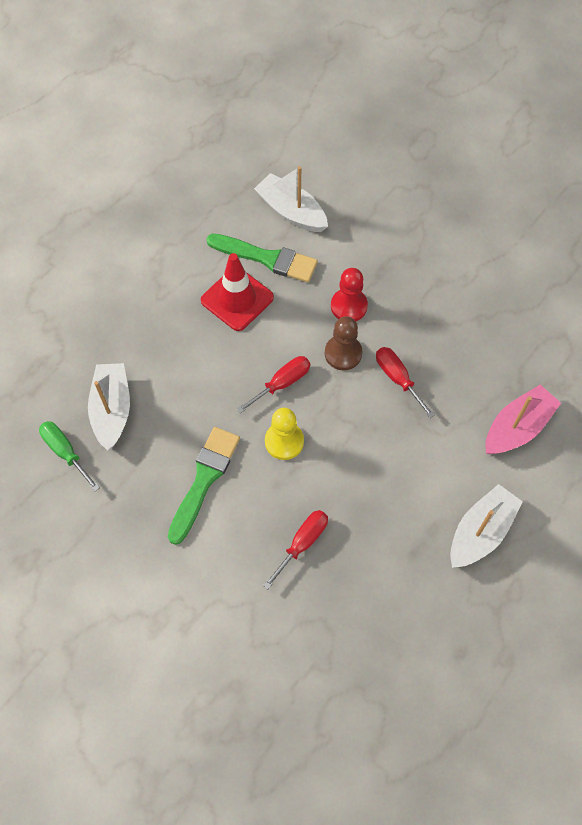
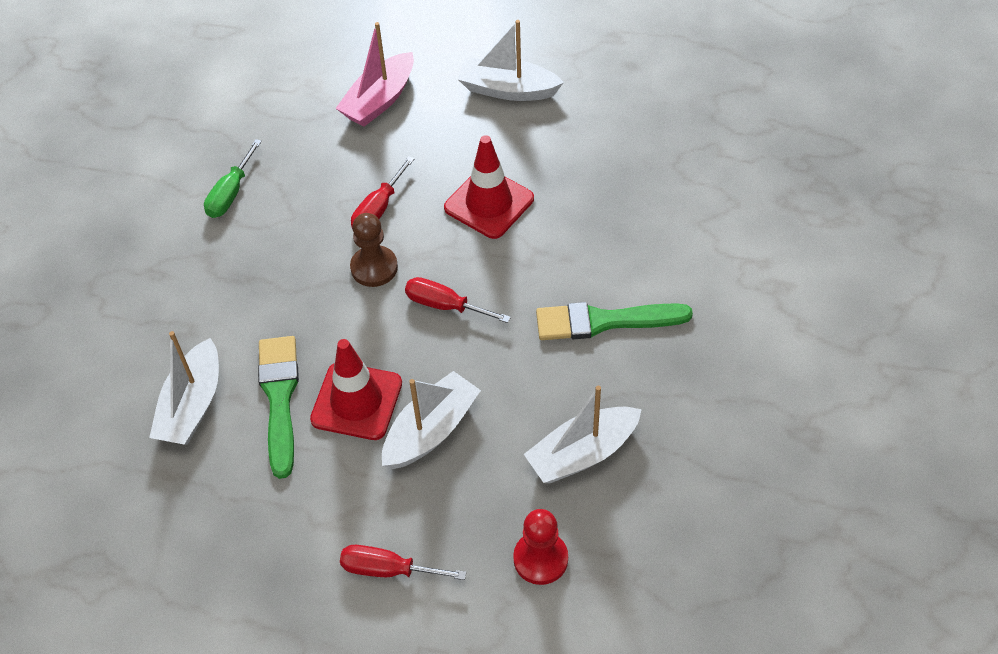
camera: 115 degrees left, 10 degrees down
(65, 452) = (665, 472): green screwdriver -> green screwdriver (230, 193)
(187, 331) = (431, 431): none -> white boat
(284, 441) = (514, 273): yellow pawn -> none
(302, 543) = (613, 210): red screwdriver -> red screwdriver (388, 569)
(349, 306) = (307, 288): red pawn -> red pawn (540, 559)
(361, 456) = (489, 203): none -> red traffic cone
(517, 427) = (379, 100): pink boat -> pink boat turned 75 degrees counterclockwise

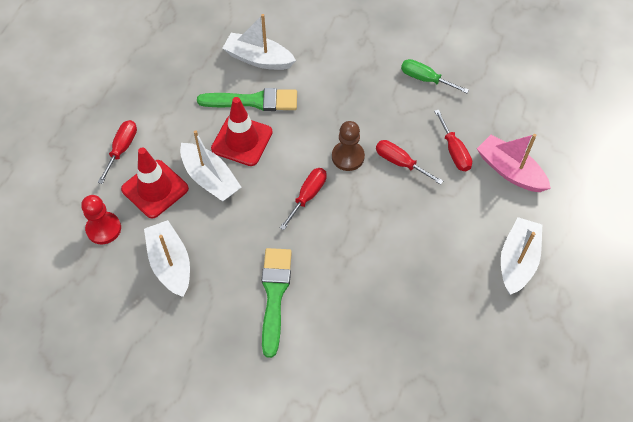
camera: 95 degrees right, 5 degrees up
(354, 155) = (454, 151): none -> red screwdriver
(489, 203) = (397, 233): red traffic cone -> red traffic cone (155, 189)

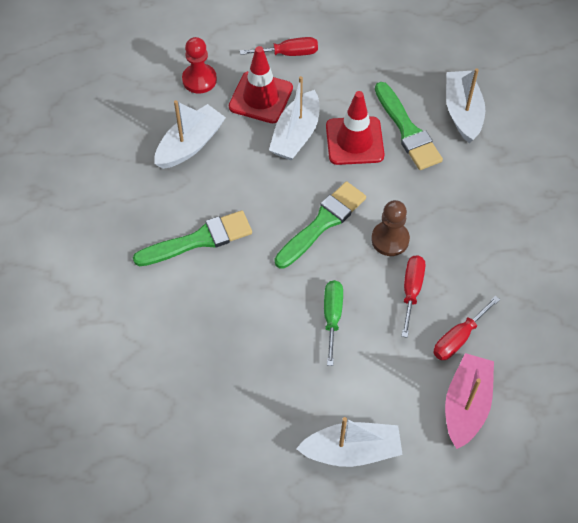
camera: 65 degrees right, 0 degrees up
(308, 196) = (322, 223): red screwdriver -> green brush
(425, 79) = (539, 274): green screwdriver -> green screwdriver (332, 317)

